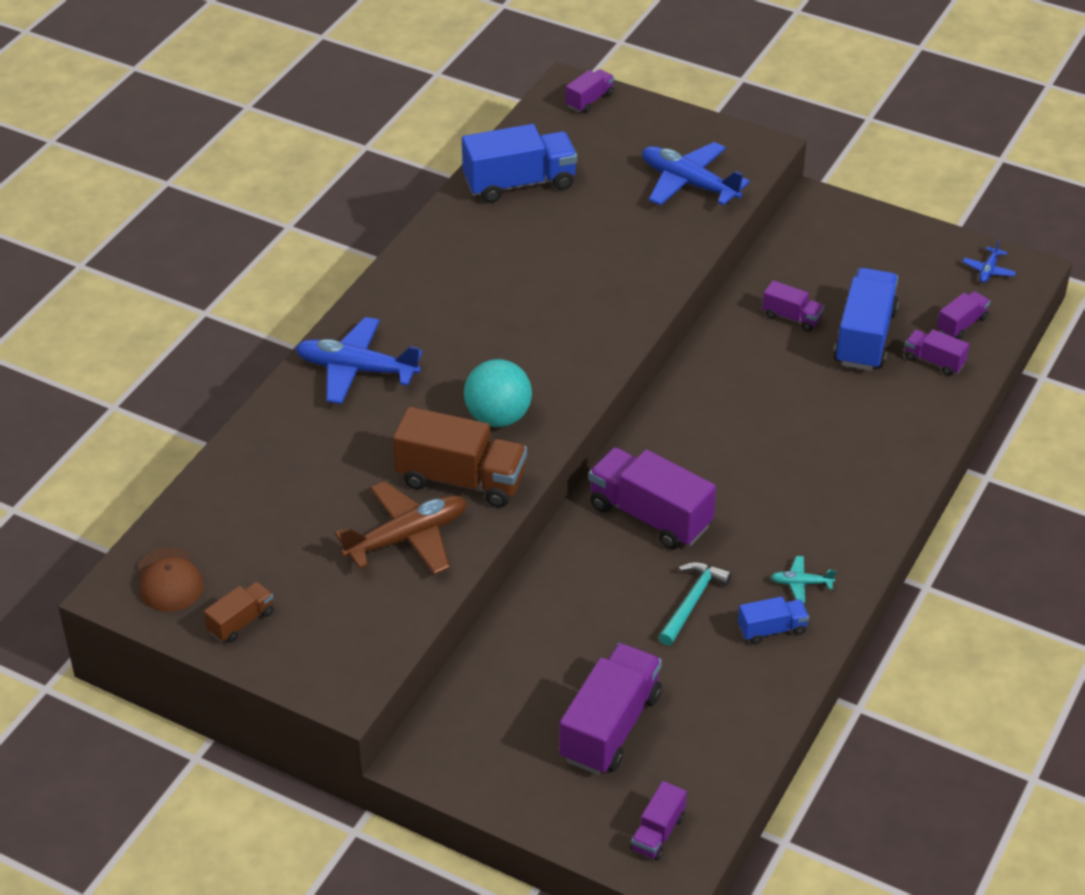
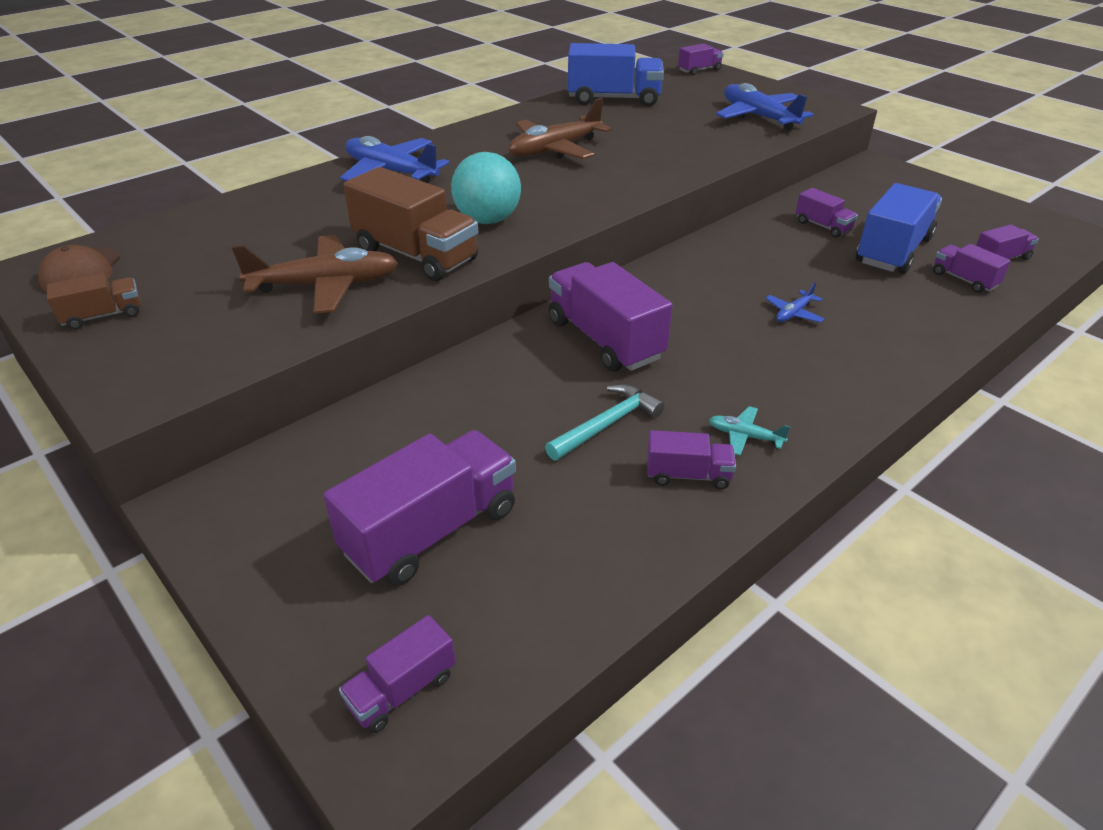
camera: 20 degrees right, 5 degrees down
(503, 292) = (555, 149): none -> brown plane
(772, 630) = (688, 475): blue truck -> purple truck
(988, 270) = (1037, 227): blue plane -> blue plane (793, 313)

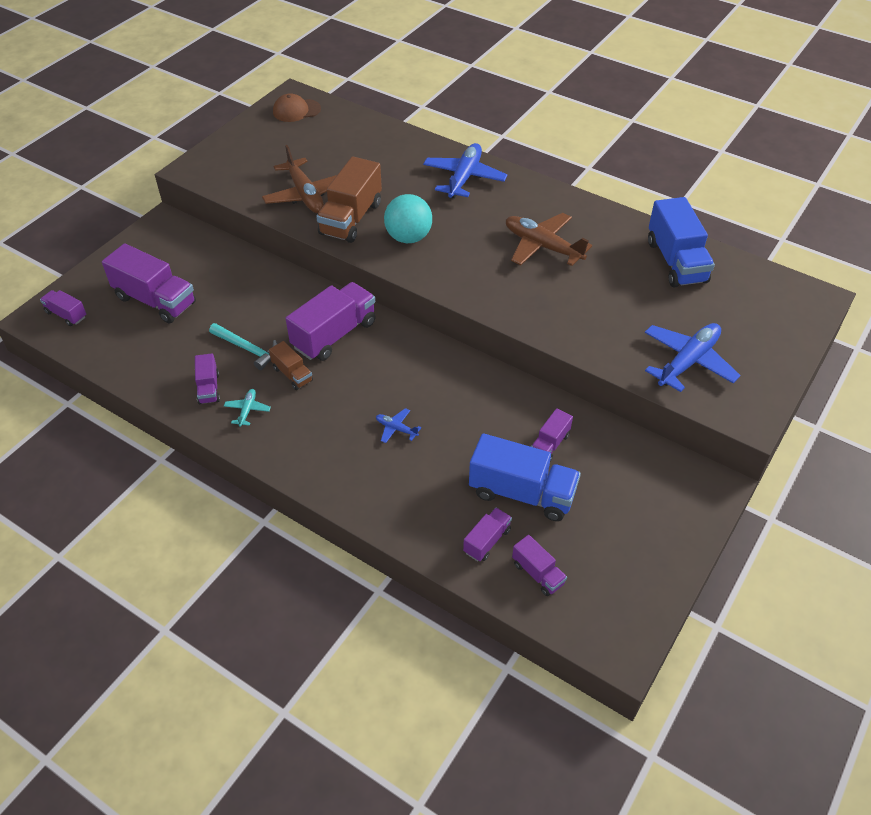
camera: 75 degrees right, 10 degrees up
(103, 316) = (256, 134): brown truck -> brown truck (292, 374)
(699, 70) = (800, 309): purple truck -> none

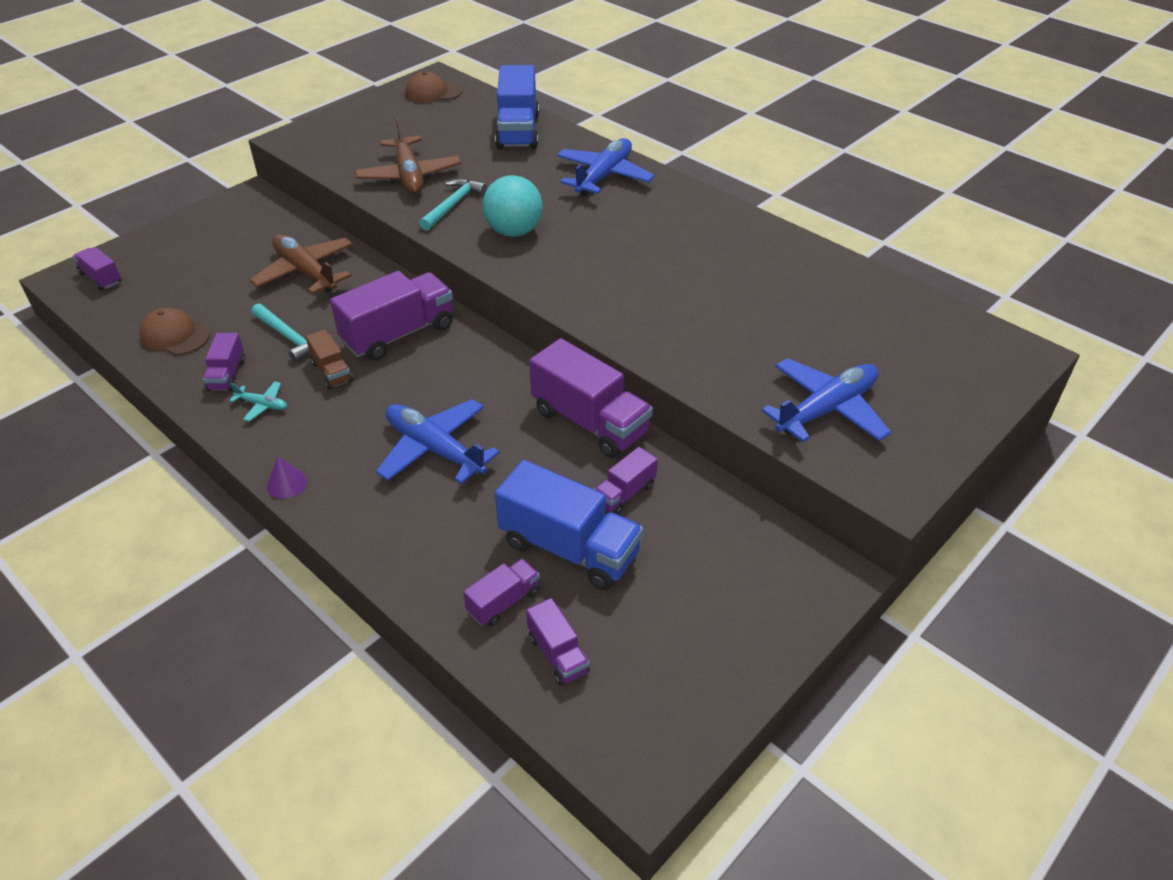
camera: 10 degrees right, 5 degrees down
(151, 359) = (175, 336): none -> brown cap
(155, 300) = (206, 274): purple truck -> purple truck (590, 422)
(247, 410) = (262, 405): turquoise plane -> turquoise plane turned 90 degrees clockwise
(291, 473) = (286, 484): none -> purple cone
(351, 218) = (453, 205): brown truck -> turquoise hammer
(396, 429) = (435, 449): blue plane -> blue plane, size x2.16
(542, 246) = (676, 257): brown plane -> brown plane (306, 272)
(676, 261) = (843, 292): blue truck -> blue truck (518, 131)

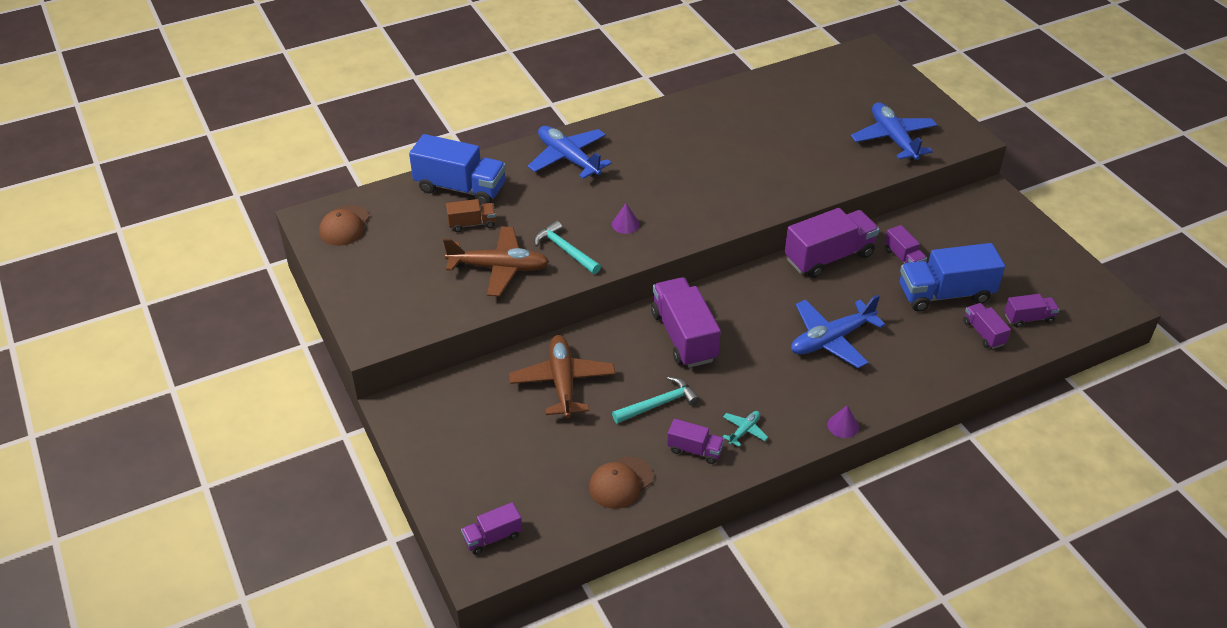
camera: 70 degrees left, 0 degrees up
(306, 272) = (563, 382): brown plane -> brown plane turned 105 degrees clockwise
(332, 372) = (717, 383): brown truck -> brown truck (472, 224)
(514, 231) = (625, 224): turquoise ball -> purple cone
(569, 548) = (945, 294): blue truck -> blue truck turned 150 degrees counterclockwise

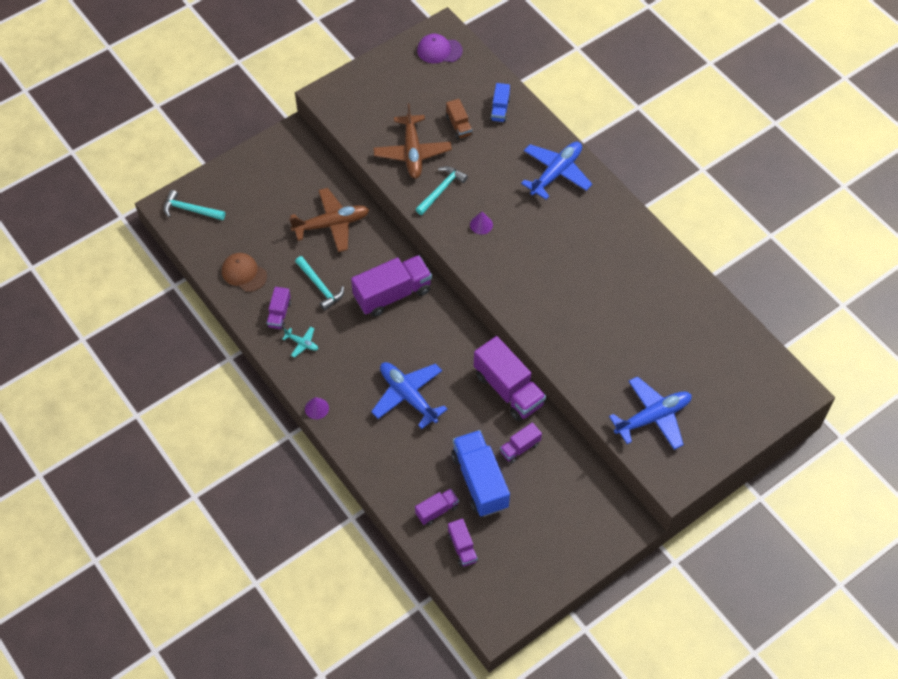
camera: 80 degrees right, 15 degrees up
(344, 226) = (439, 50): brown cap -> purple cap
(460, 188) = (500, 109): blue truck -> blue truck, size x0.52
(492, 537) = (190, 210): purple truck -> turquoise hammer

